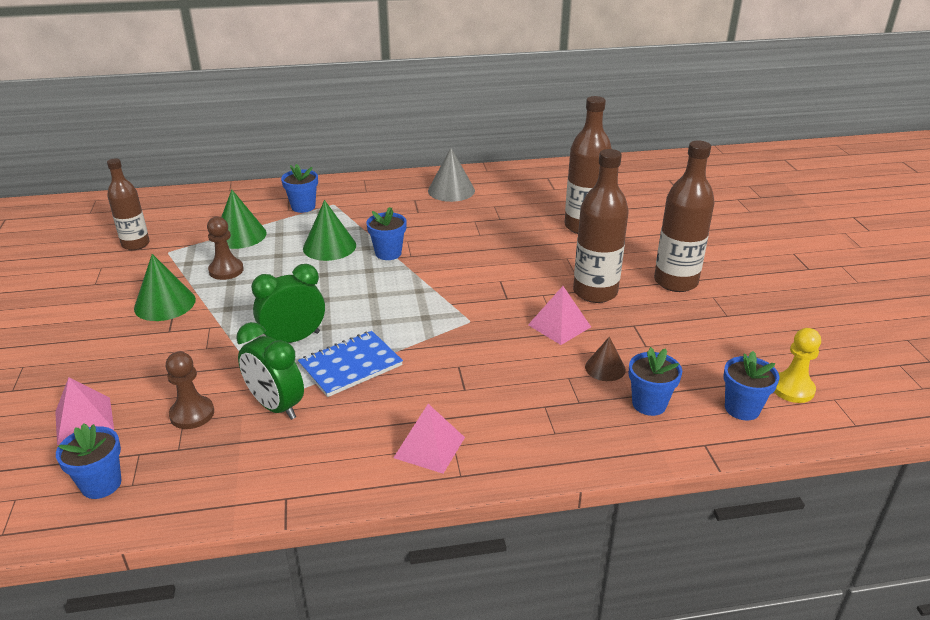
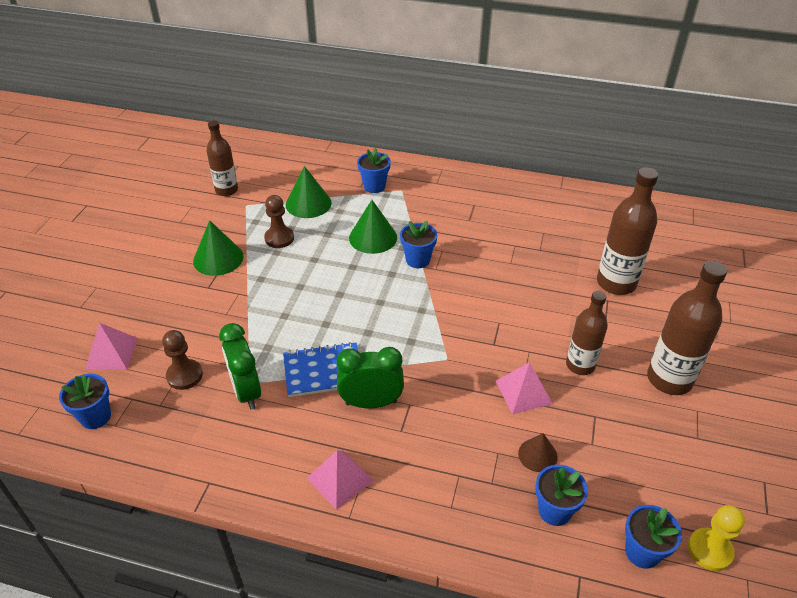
camera: 25 degrees right, 10 degrees up
(294, 339) = (294, 328): green clock -> green clock (371, 403)
(451, 190) = (513, 203): grey cone -> none
(595, 292) = (580, 365): brown bottle -> brown bottle, size x0.66

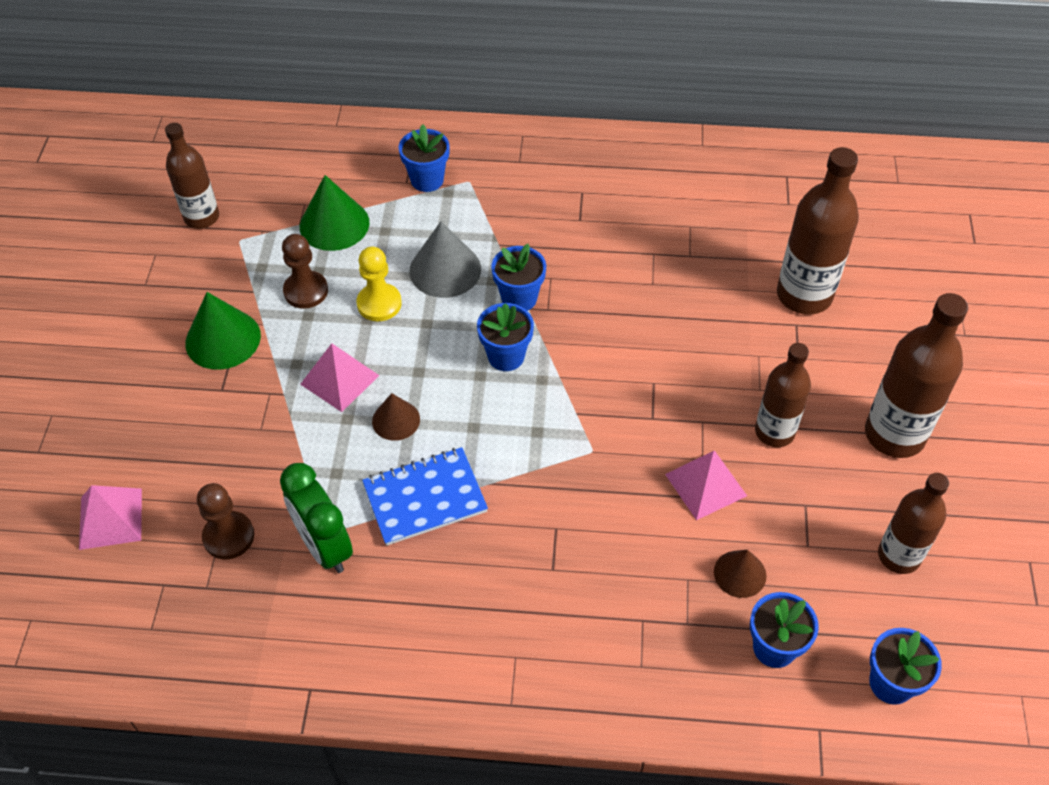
camera: 10 degrees left, 10 degrees up
(95, 417) = (119, 620): blue flower pot -> blue flower pot (506, 356)
(316, 321) = (396, 420): none -> brown cone
(340, 479) = (486, 653): pink pyramid -> pink pyramid (340, 379)
(371, 403) = (502, 535): green clock -> none
(373, 237) = (445, 270): green cone -> grey cone
(661, 461) = (899, 556): none -> brown bottle
(710, 550) = (972, 666): yellow pawn -> yellow pawn (379, 304)

